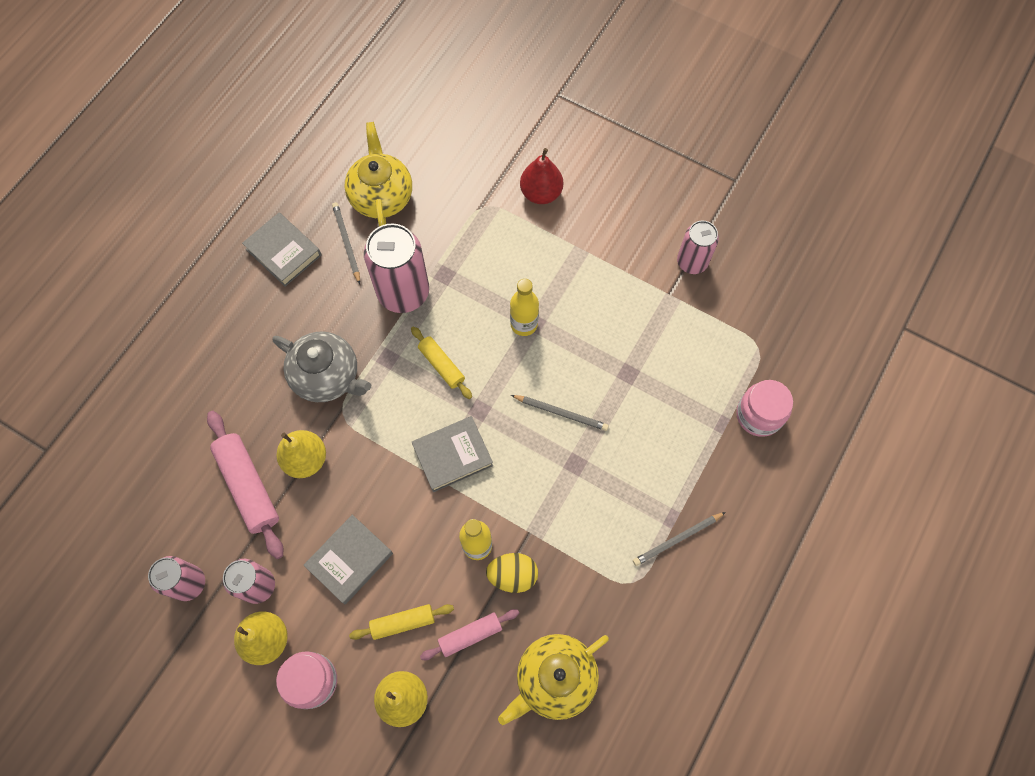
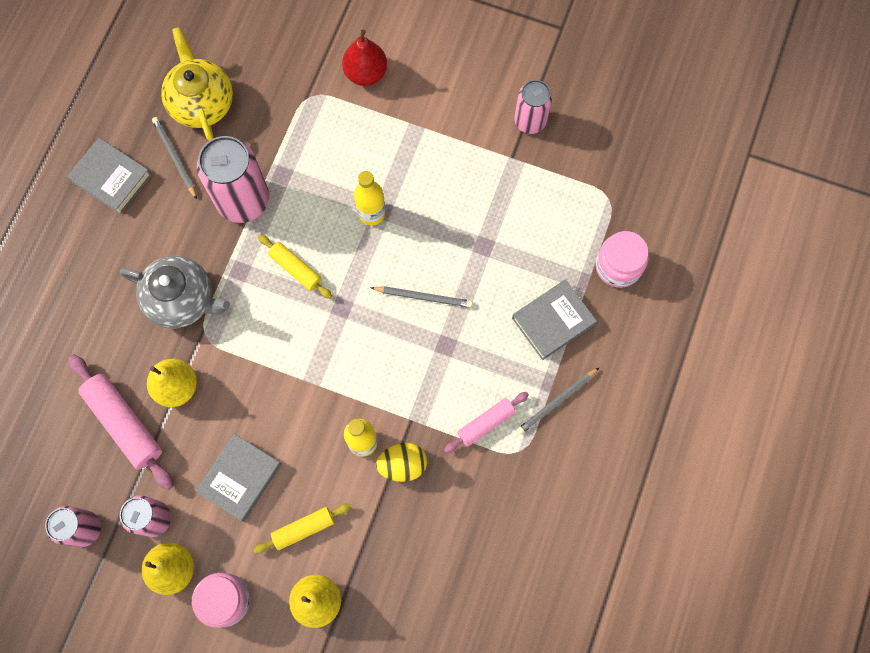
camera: 10 degrees left, 5 degrees up
(453, 455) = (323, 358): grey book -> grey book (553, 321)
(470, 635) = (371, 529): pink rolling pin -> pink rolling pin (486, 423)
(554, 679) = (459, 555): yellow teapot -> none

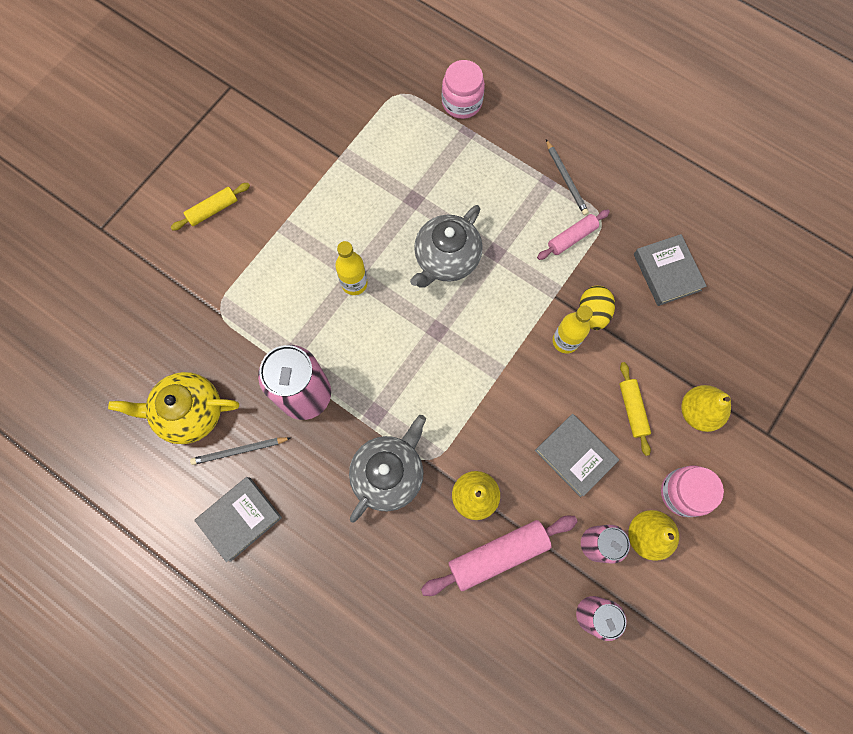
camera: 75 degrees left, 0 degrees up
(295, 269) = (388, 362): yellow rolling pin -> yellow rolling pin (213, 210)
(366, 73) = (214, 255): red pear -> none
(423, 297) = (446, 259): grey pencil -> grey teapot
(486, 423) = (571, 238): pink rolling pin -> pink rolling pin turned 75 degrees clockwise
(530, 121) = (310, 133): pink can -> none
(553, 321) = (496, 163): grey book -> grey book (667, 272)

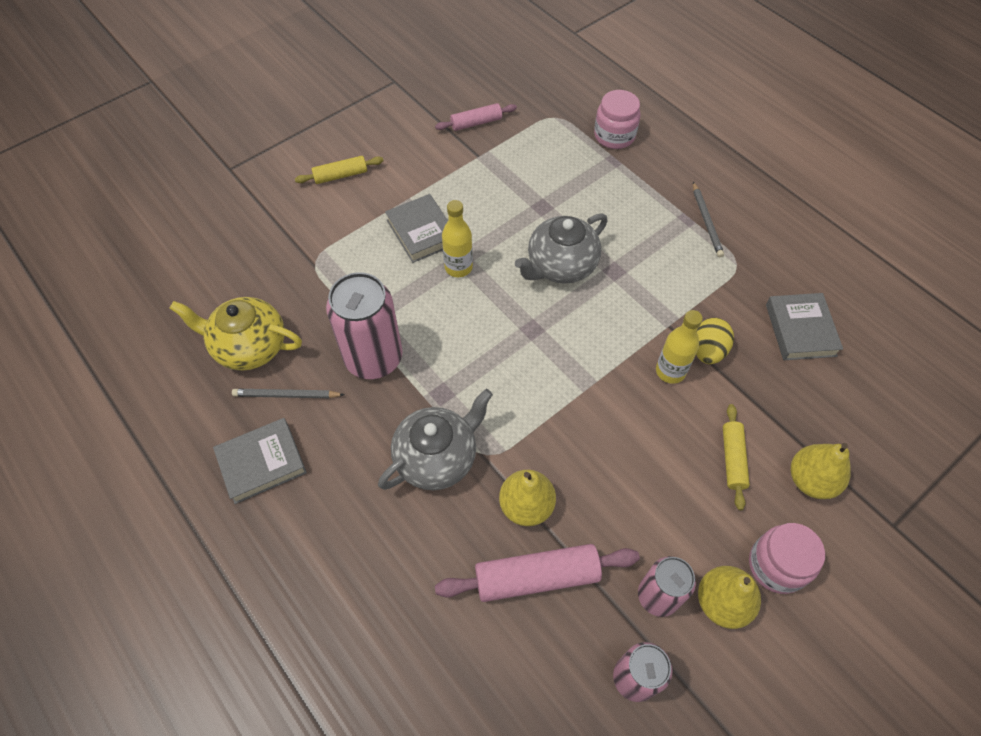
camera: 15 degrees right, 15 degrees down
(571, 238) = (700, 275): pink rolling pin -> pink rolling pin (476, 123)
(575, 456) = (654, 491): grey book -> grey book (422, 232)

